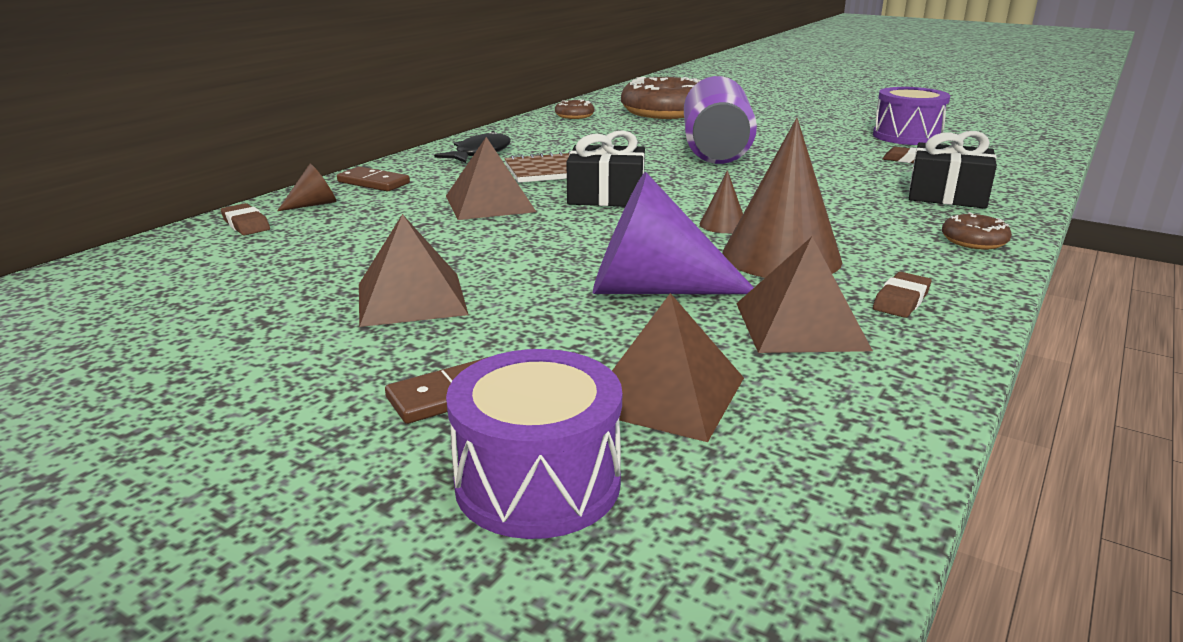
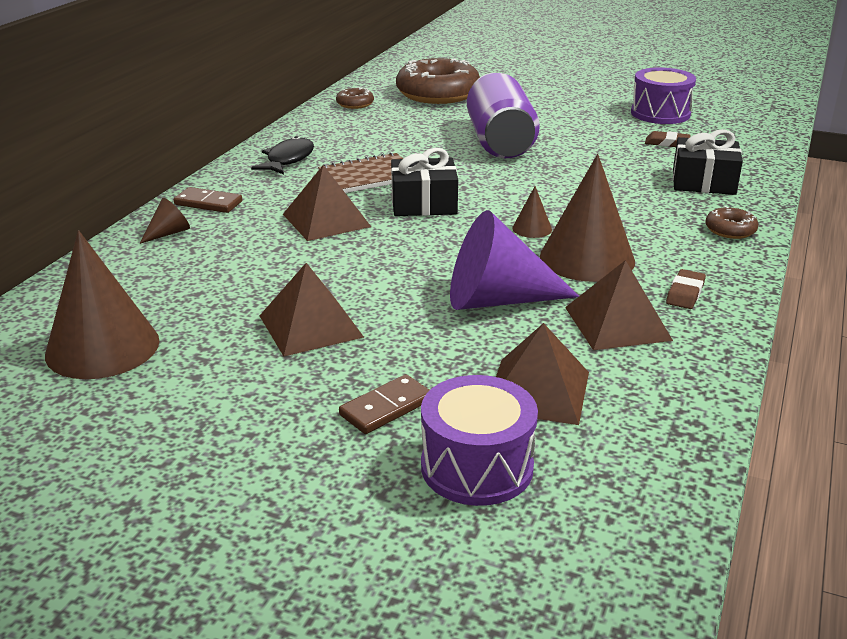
camera: 10 degrees left, 5 degrees up
(161, 301) = (102, 347): none -> brown cone
(246, 224) = (121, 261): brown eraser -> none

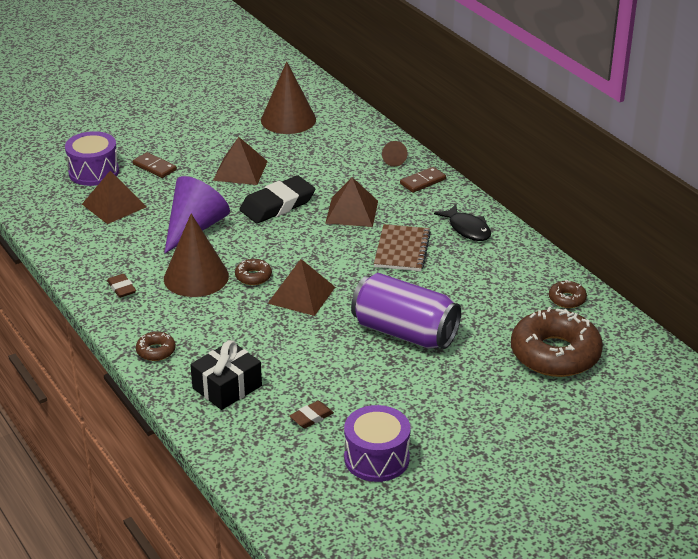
camera: 125 degrees right, 5 degrees up
(368, 267) = (277, 205): none -> black eraser
(386, 407) = (154, 167): brown domino -> brown domino turned 45 degrees counterclockwise
(423, 204) = (334, 253): black gift -> none
(532, 228) = (253, 276): brown cone -> brown donut
(617, 323) = (128, 252): brown pyramid -> brown pyramid (301, 295)

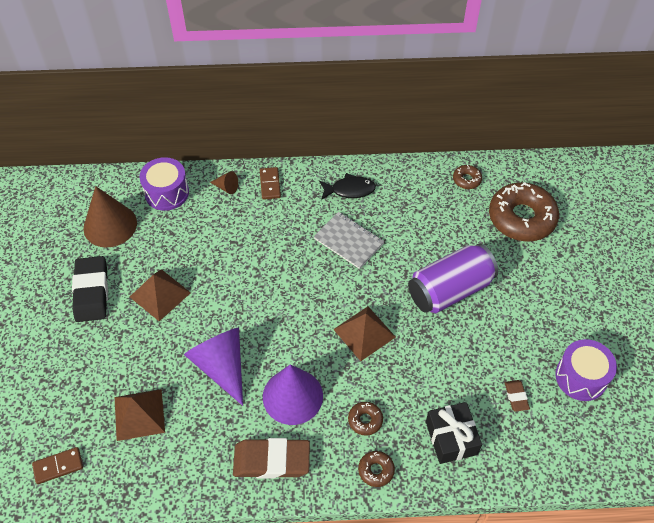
camera: 60 degrees left, 20 degrees up
(94, 172) = (70, 409): purple drum -> purple drum (167, 193)
(121, 288) = (271, 461): brown eraser -> brown eraser, size x2.07
(154, 167) = (102, 356): brown domino -> brown domino (58, 466)
(196, 277) = (292, 396): brown cone -> purple cone
(253, 276) = (319, 354): brown donut -> brown donut (365, 420)
(277, 205) = (231, 292): black eraser -> black eraser (91, 292)
(351, 212) = (277, 248): brown pyramid -> none
(402, 250) = (348, 241): brown notebook -> grey notebook

